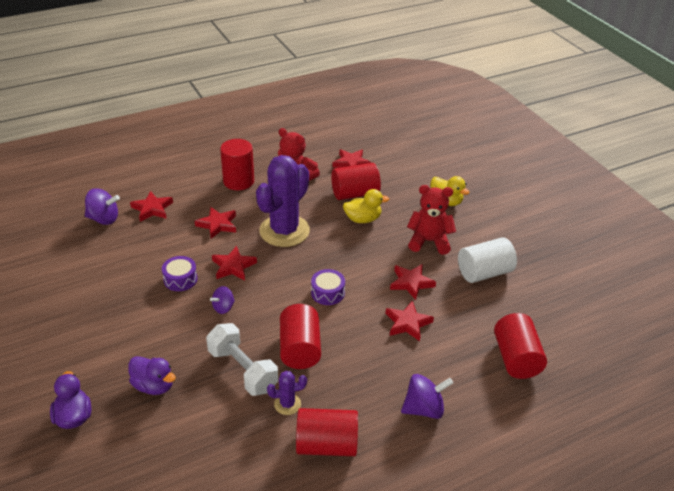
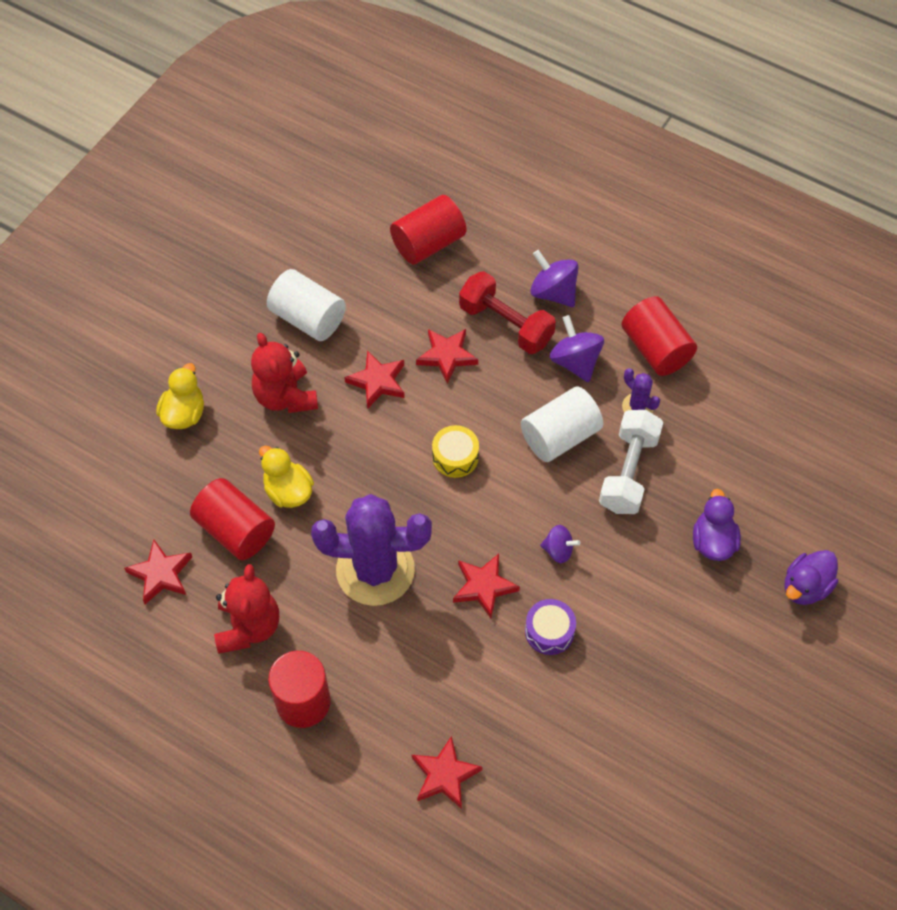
camera: 120 degrees left, 20 degrees up
(104, 219) = (510, 825): purple spinning top -> purple spinning top (575, 361)
(217, 225) = (419, 661): red star -> none
(300, 349) = (560, 436): red cylinder -> white cylinder
(327, 293) = (455, 457): purple drum -> yellow drum
(413, 366) = (506, 324): none -> red dumbbell

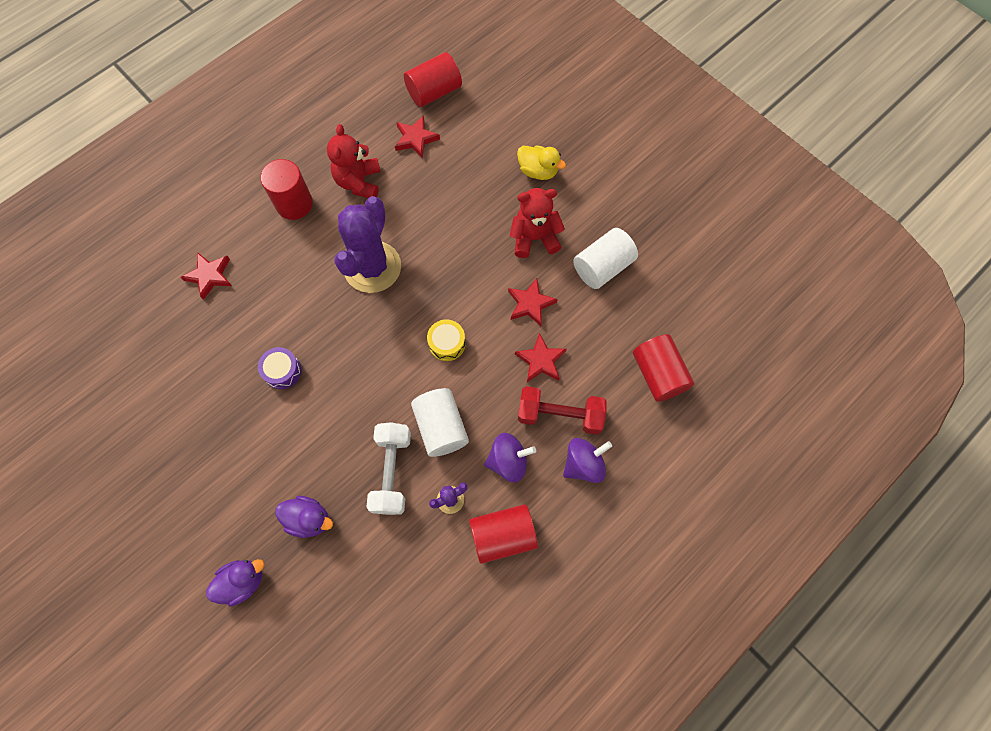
camera: 105 degrees right, 10 degrees up
(235, 530) = (434, 187): red cylinder -> red cylinder (434, 92)
(248, 627) = (359, 182): red teddy bear -> red teddy bear turned 75 degrees clockwise
(288, 491) = (453, 225): yellow duck -> none
(484, 586) = (334, 336): red star -> none
(506, 324) = (560, 415): red dumbbell -> red dumbbell turned 45 degrees clockwise
(558, 550) = (343, 396): purple spinning top -> none
(629, 472) = (392, 472): white dumbbell -> white dumbbell turned 60 degrees clockwise
(805, 587) = (243, 581): purple duck -> purple duck turned 90 degrees clockwise

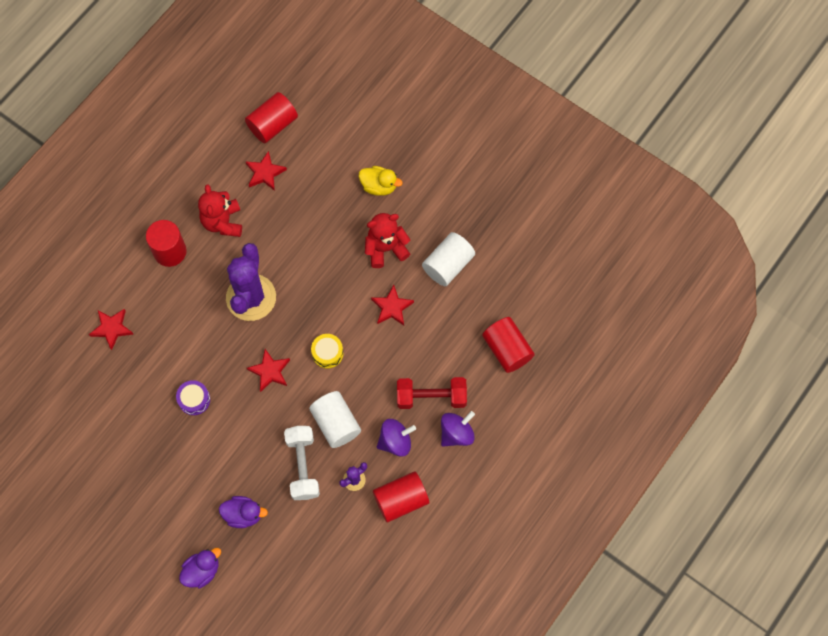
camera: 10 degrees left, 0 degrees up
(540, 360) = (408, 354): red star -> red star (270, 371)

